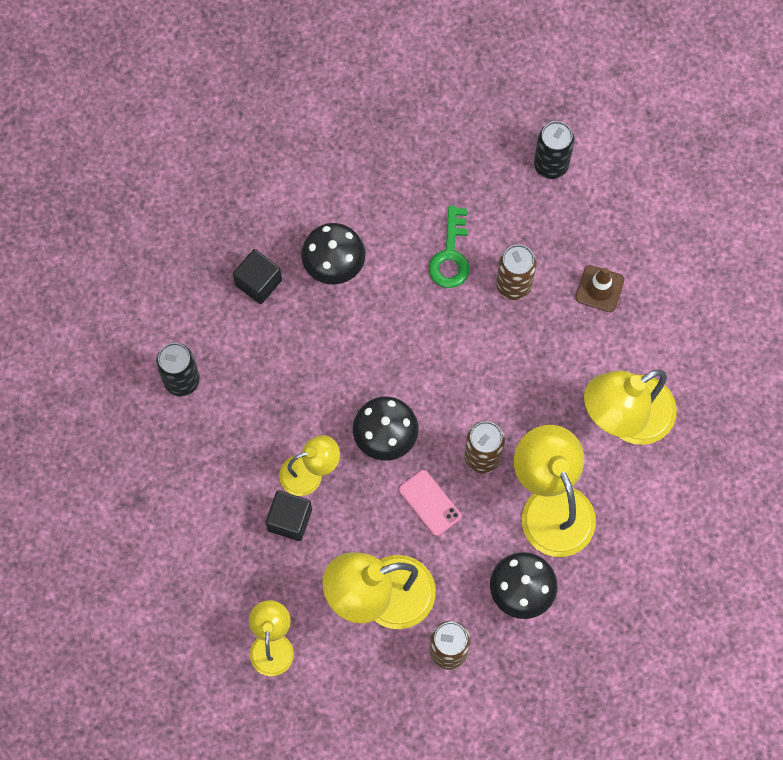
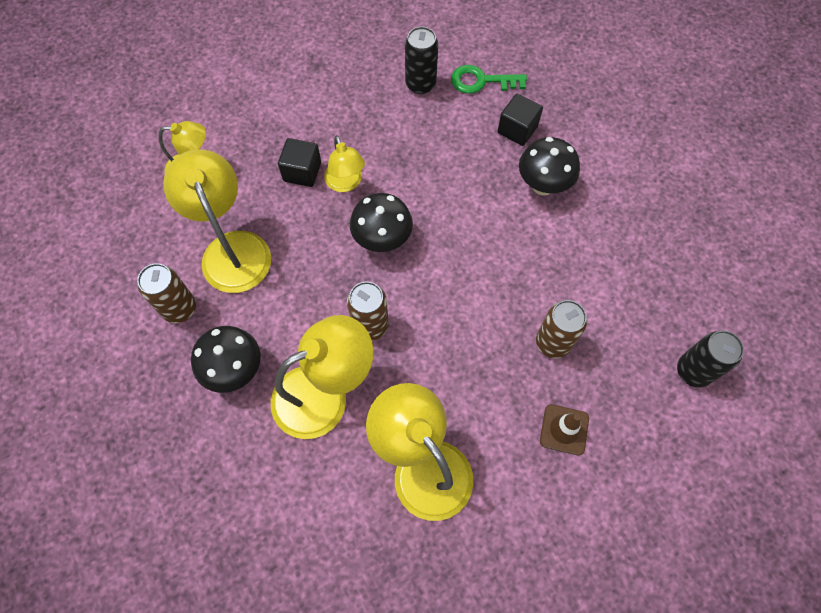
camera: 85 degrees right, 5 degrees down
(430, 503) = (322, 282): pink phone -> none
(450, 255) = (573, 282): green key -> green key (481, 81)

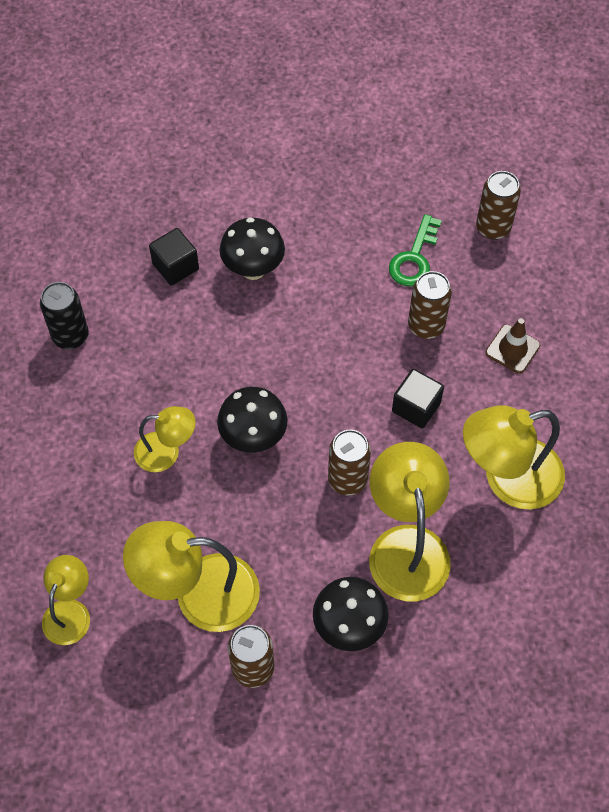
camera: 70 degrees left, 5 degrees down
(302, 172) = (131, 492): black cube -> black cube (416, 407)
(481, 81) = (97, 277): green key -> green key (414, 258)
(693, 371) = (493, 228): black can -> brown can

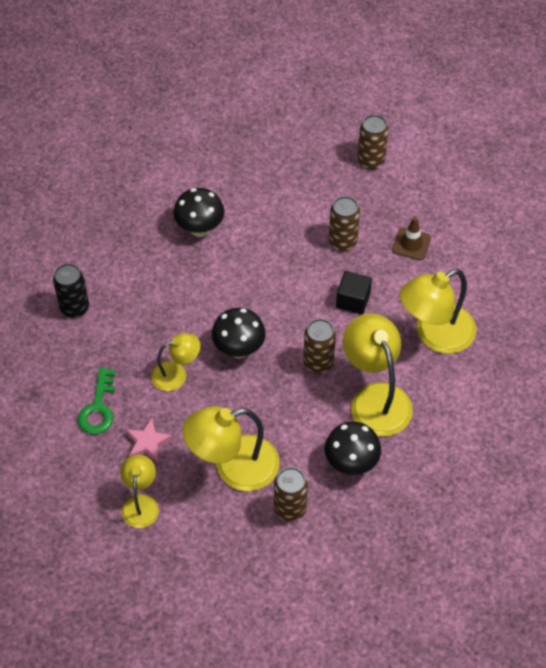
camera: 15 degrees left, 5 degrees down
(103, 534) = (148, 443): none -> pink star
(175, 266) = (139, 240): black cube -> none
(414, 258) = (319, 195): green key -> green key (98, 408)

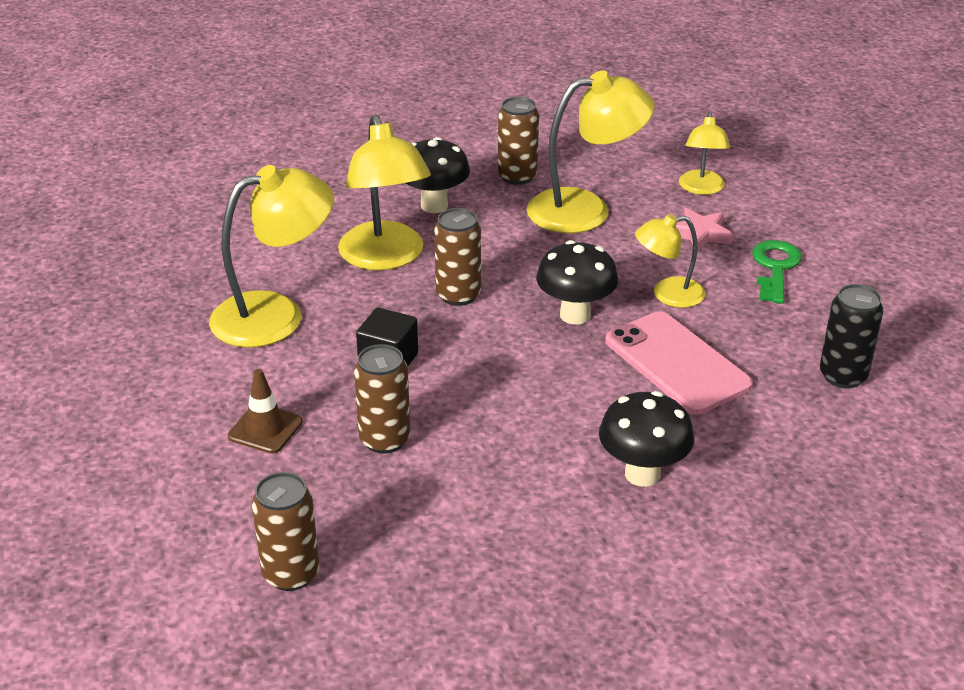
camera: 175 degrees left, 20 degrees down
(175, 311) = (676, 363): none -> pink phone

